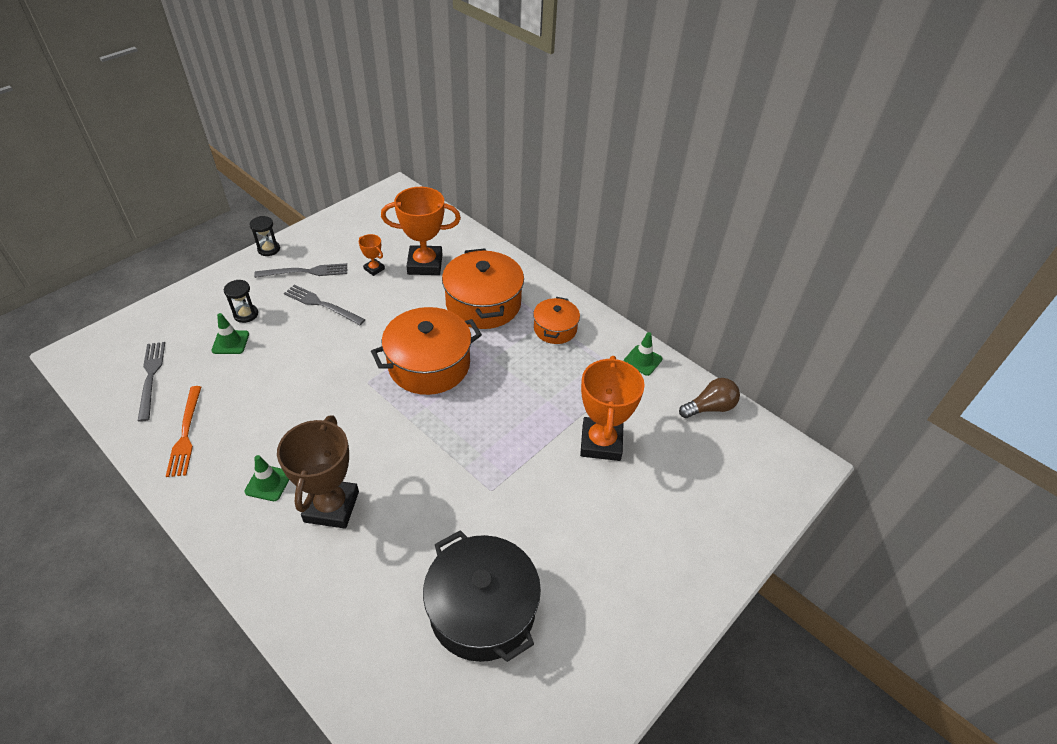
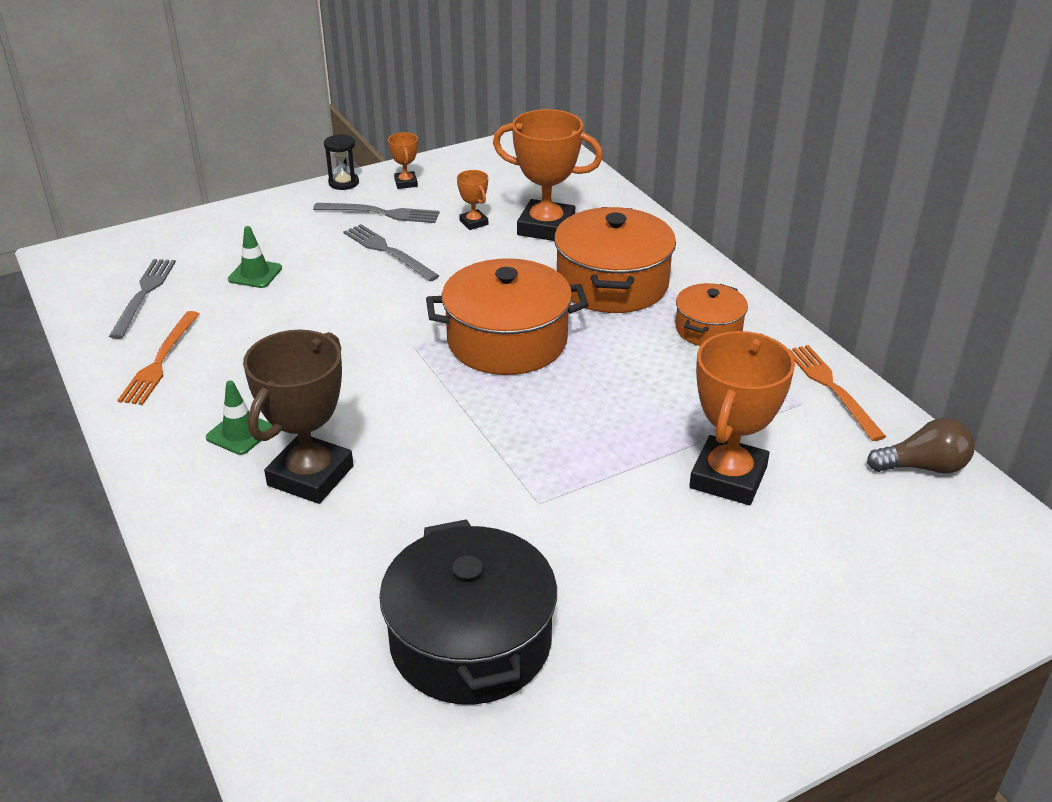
camera: 20 degrees right, 10 degrees down
(246, 314) = (286, 247): black hourglass -> none
(314, 242) = (406, 183): none -> orange trophy
(642, 360) = (832, 389): green traffic cone -> orange fork

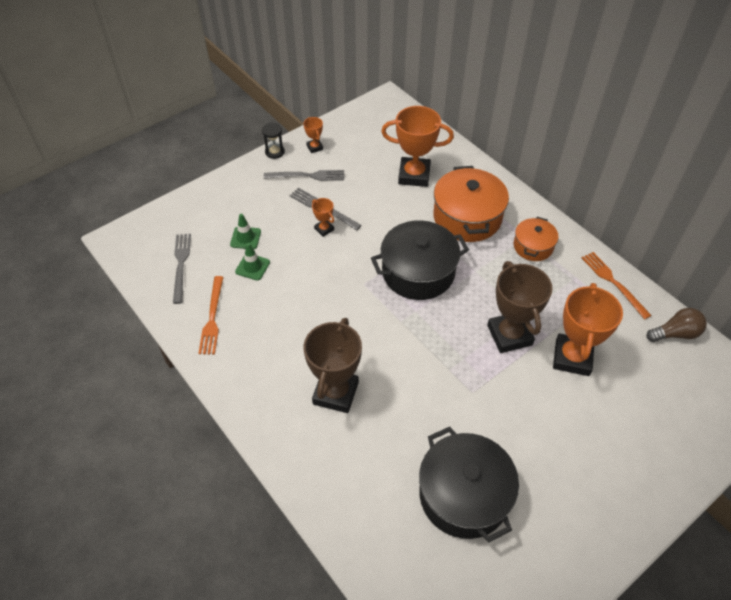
camera: 10 degrees left, 15 degrees up
(240, 433) = (282, 367): green traffic cone -> green traffic cone (252, 267)
(473, 223) = (368, 177): orange trophy -> orange trophy (324, 229)
(507, 341) = (418, 272): orange pot -> black pot
(629, 436) = (509, 335): none -> brown trophy

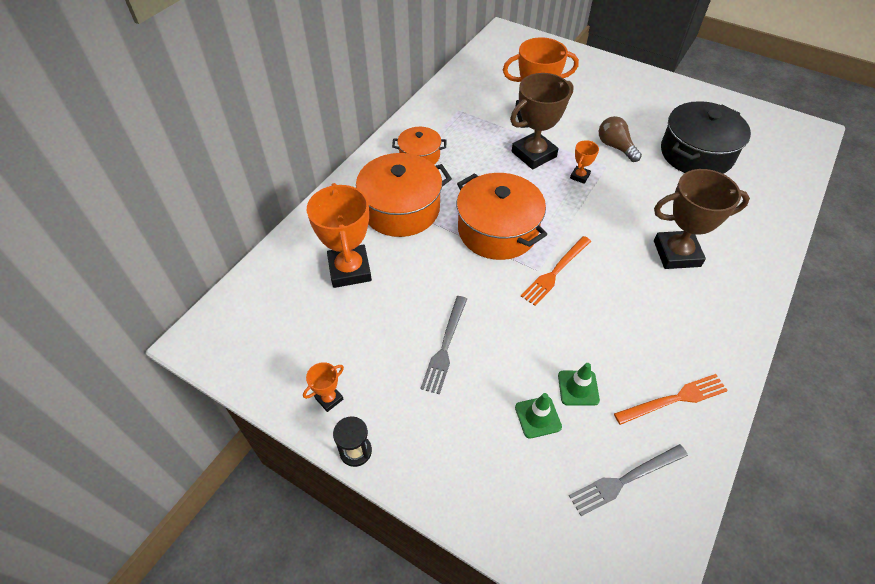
camera: 110 degrees left, 0 degrees up
(307, 176) = (392, 387): grey fork -> none
(324, 229) = (479, 333): orange trophy -> orange trophy (579, 176)
(418, 272) = (497, 230): black pot -> orange pot
(614, 283) = (439, 104): orange fork -> orange fork (556, 271)
(675, 333) = (474, 70): brown light bulb -> brown light bulb (615, 147)

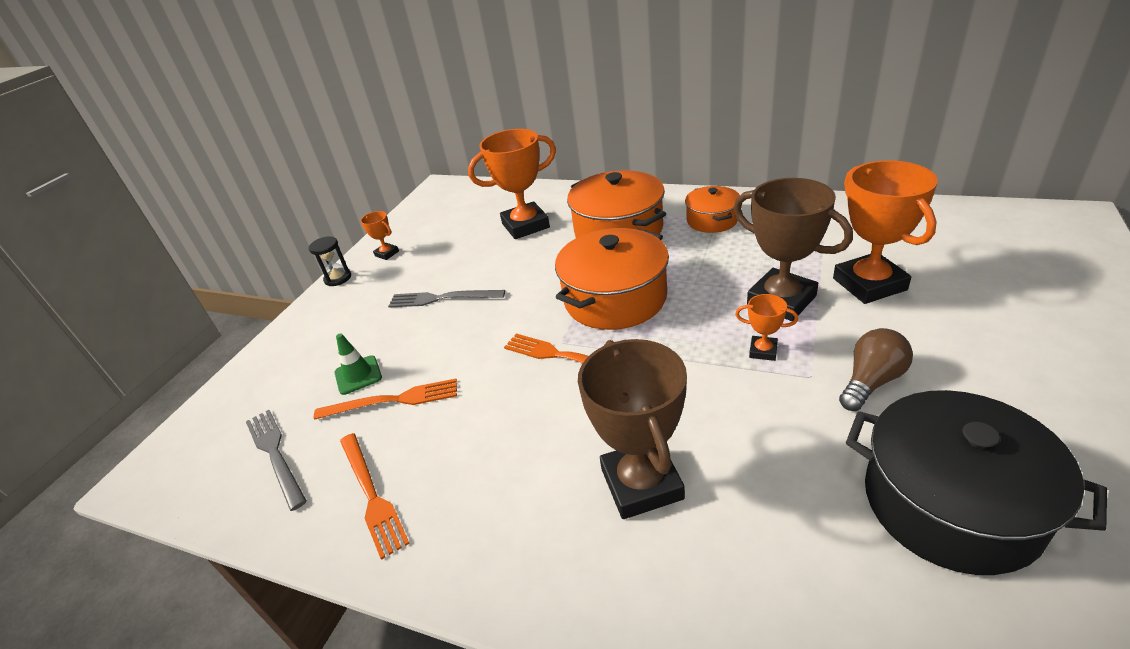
camera: 85 degrees right, 15 degrees down
(578, 388) = (392, 401): green traffic cone -> orange fork

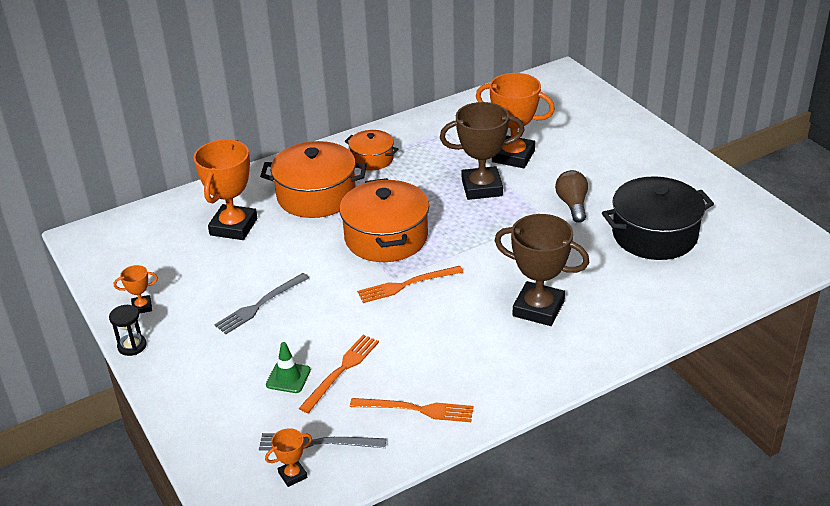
camera: 55 degrees left, 0 degrees up
(763, 351) = (508, 219): orange trophy -> orange trophy (292, 475)

